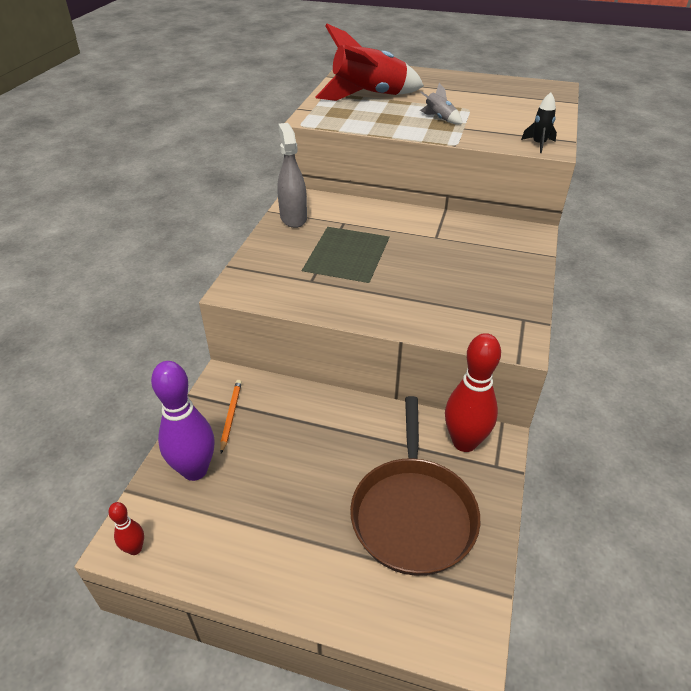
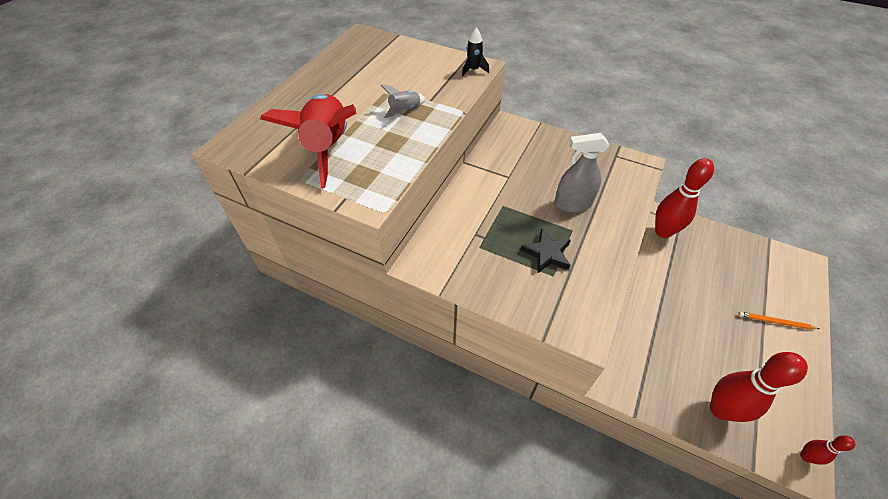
camera: 80 degrees left, 10 degrees up
(195, 470) = (720, 409): purple bowling pin -> red bowling pin
(231, 415) = (656, 378): orange pencil -> orange pencil (775, 322)
(293, 218) = (459, 273): grey spray bottle -> grey spray bottle (572, 204)
(329, 265) = (547, 254): none -> black star
(413, 513) = (726, 271): brown pan -> none

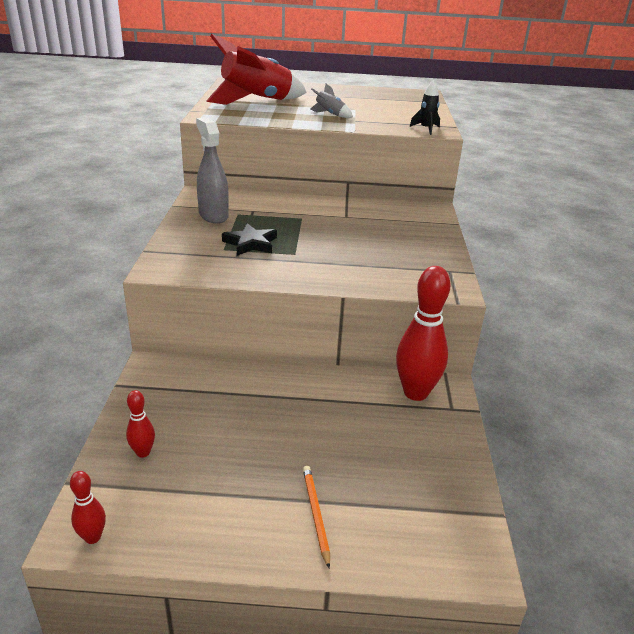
camera: 65 degrees right, 20 degrees down
(572, 204) = (335, 251): grey spray bottle -> grey spray bottle (213, 216)
(720, 409) = (143, 452): red bowling pin -> red bowling pin, size x0.48

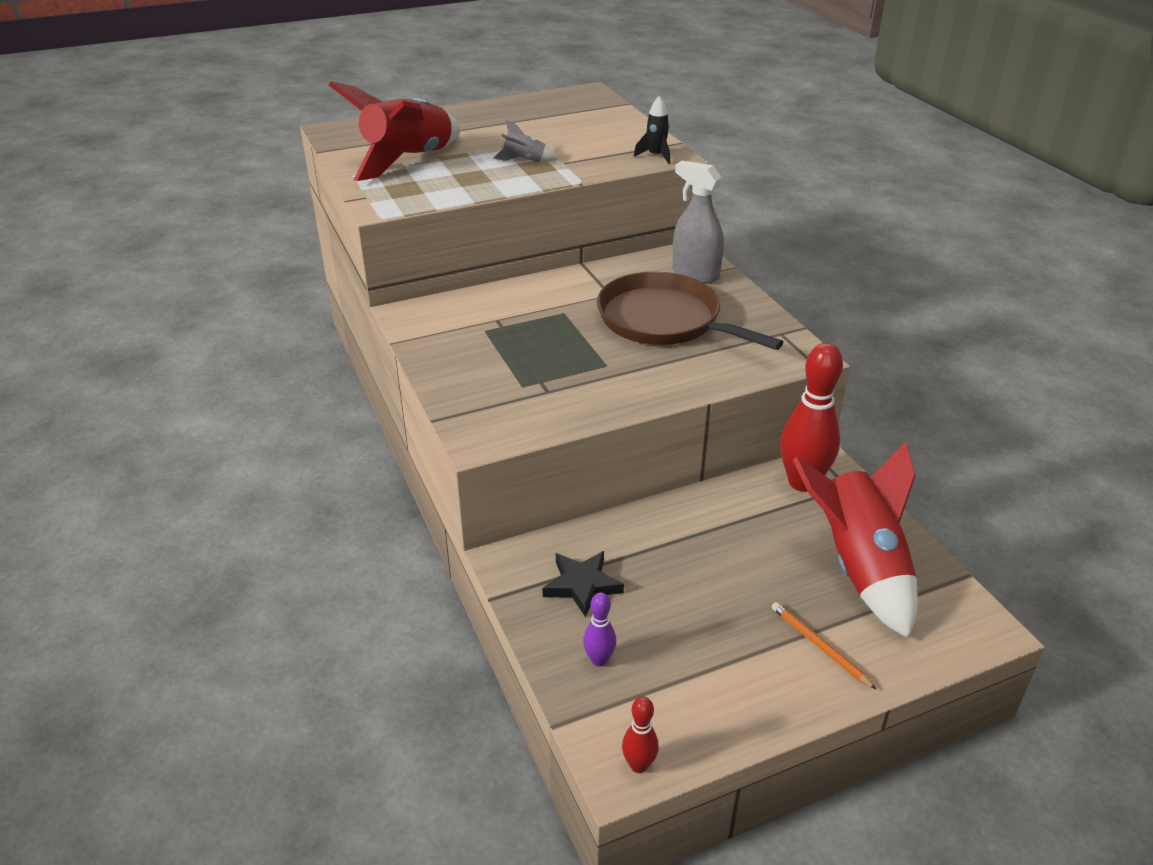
camera: 25 degrees left, 5 degrees up
(143, 452) = (599, 660): red bowling pin -> purple bowling pin
(213, 216) = (459, 342): grey spray bottle -> grey spray bottle (695, 274)
(250, 243) = (545, 368): black star -> black star (582, 585)
(367, 240) = (664, 320): none -> brown pan
(405, 469) = (859, 567): none -> red rocket

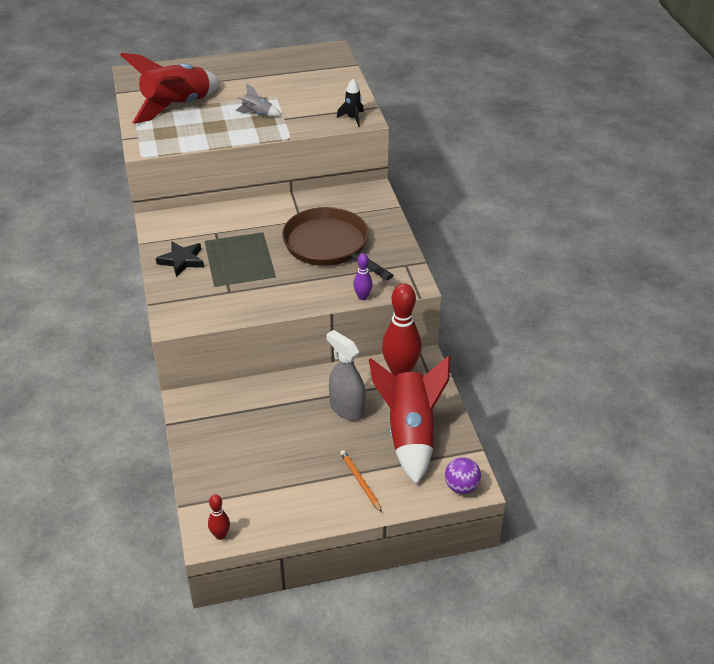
camera: 10 degrees right, 5 degrees up
(582, 585) = (227, 423): black star -> black star (182, 261)
(599, 660) = (220, 471): purple bowling pin -> purple bowling pin (362, 297)
(695, 274) = (367, 210): grey spray bottle -> grey spray bottle (347, 409)
(971, 633) = (461, 487): none -> purple ball

